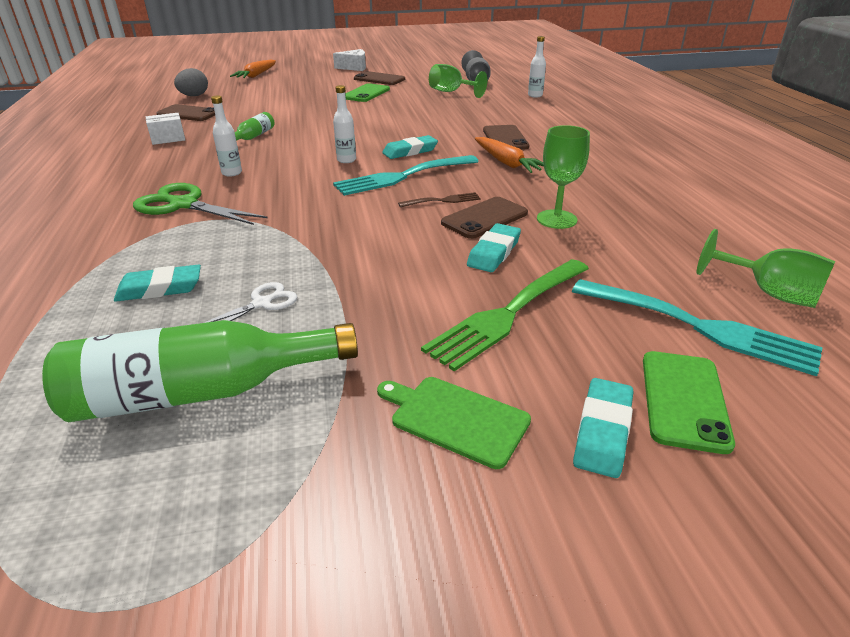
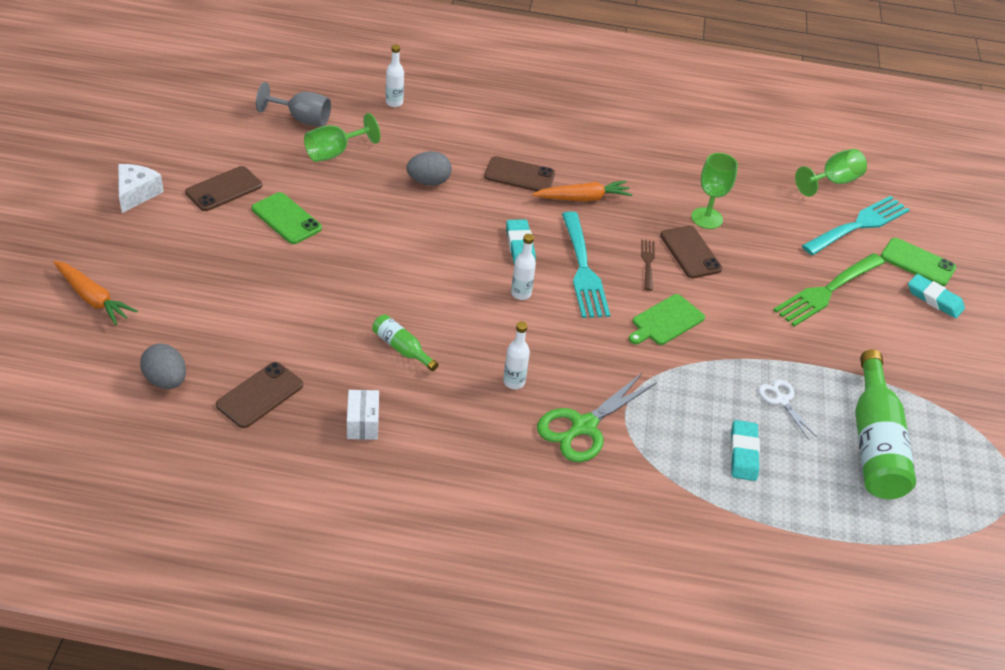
camera: 75 degrees left, 10 degrees up
(454, 116) = (428, 182): none -> grey egg
(455, 418) = (916, 345): green cutting board -> green cutting board (666, 321)
(494, 252) = (747, 268): turquoise eraser -> none
(508, 314) = (827, 291): green fork -> green fork turned 75 degrees clockwise

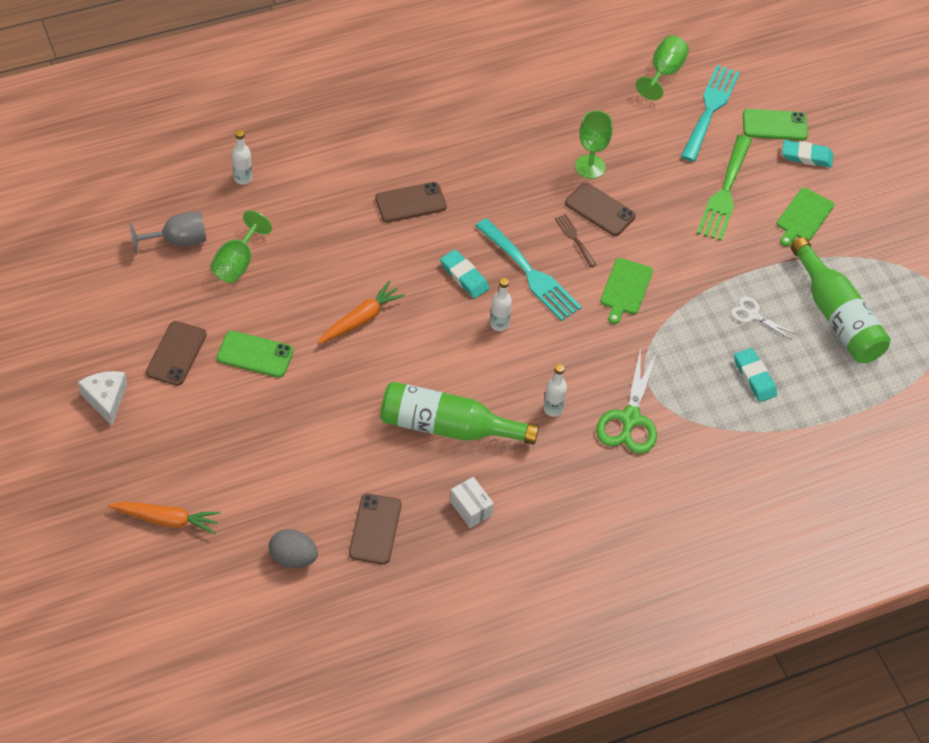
camera: 30 degrees left, 10 degrees up
(402, 348) = (447, 426): green bottle -> green bottle, size x2.08
(428, 182) = (341, 251): grey egg -> none
(583, 198) = (479, 199): orange carrot -> orange carrot (361, 319)
(897, 345) = (803, 216): none -> green cutting board

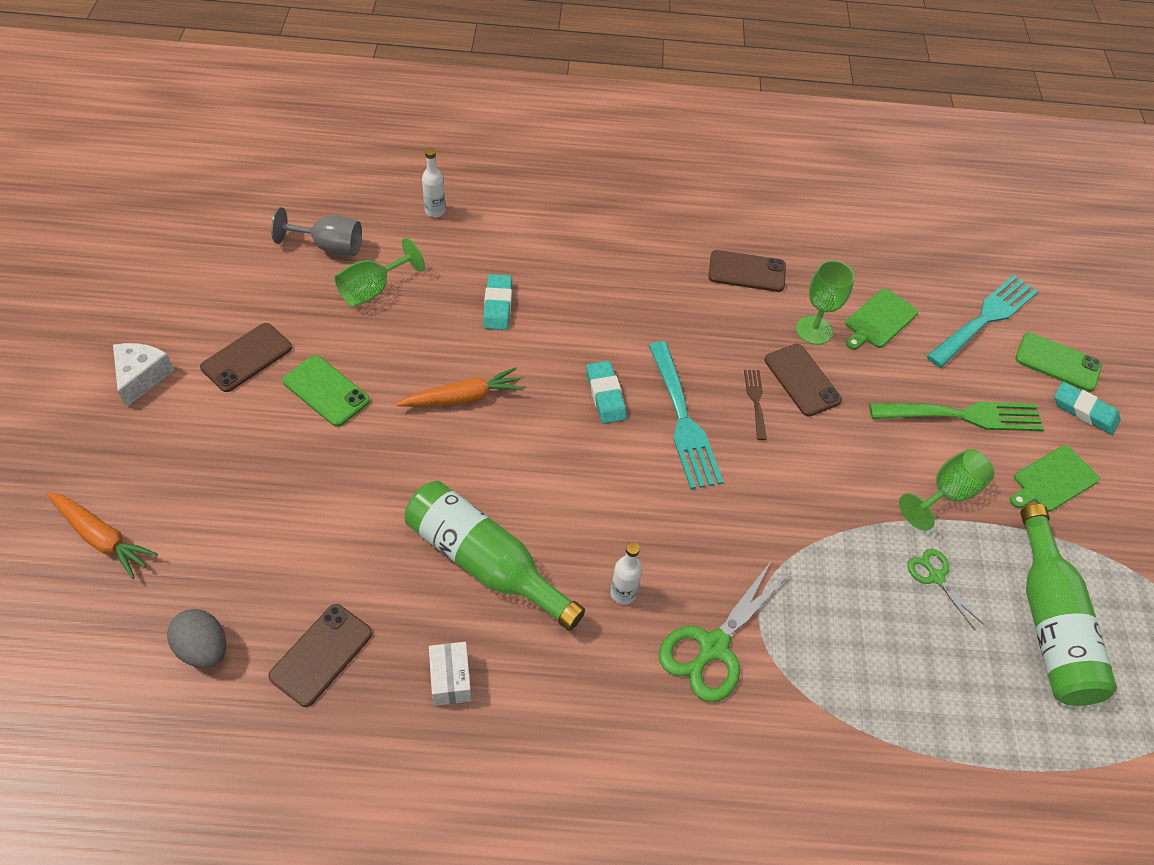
camera: 25 degrees right, 0 degrees up
(410, 202) = (592, 296): brown phone -> brown phone (747, 271)
(499, 324) = (615, 464): white bottle -> none
(625, 289) = (788, 481): green cutting board -> green cutting board (879, 320)
(664, 72) = (947, 262): green goblet -> green goblet (947, 494)
(725, 192) = (963, 415): green fork -> green fork turned 135 degrees counterclockwise
(753, 315) = (936, 577): white scissors -> green scissors
(754, 377) = (903, 660): turquoise eraser -> turquoise eraser (498, 305)

